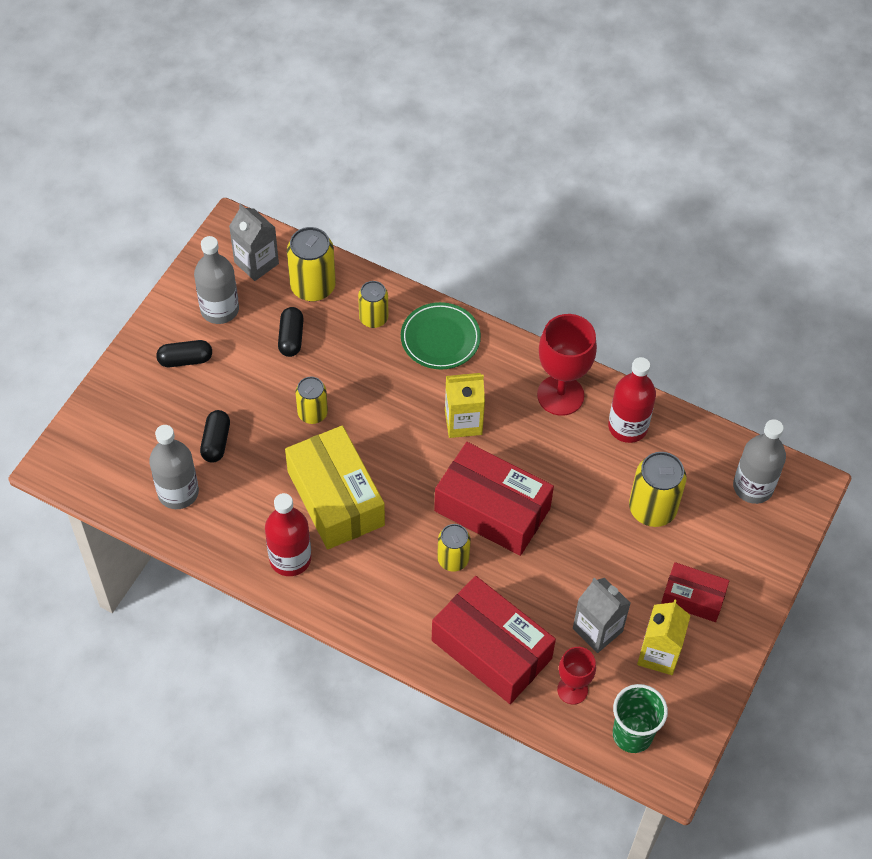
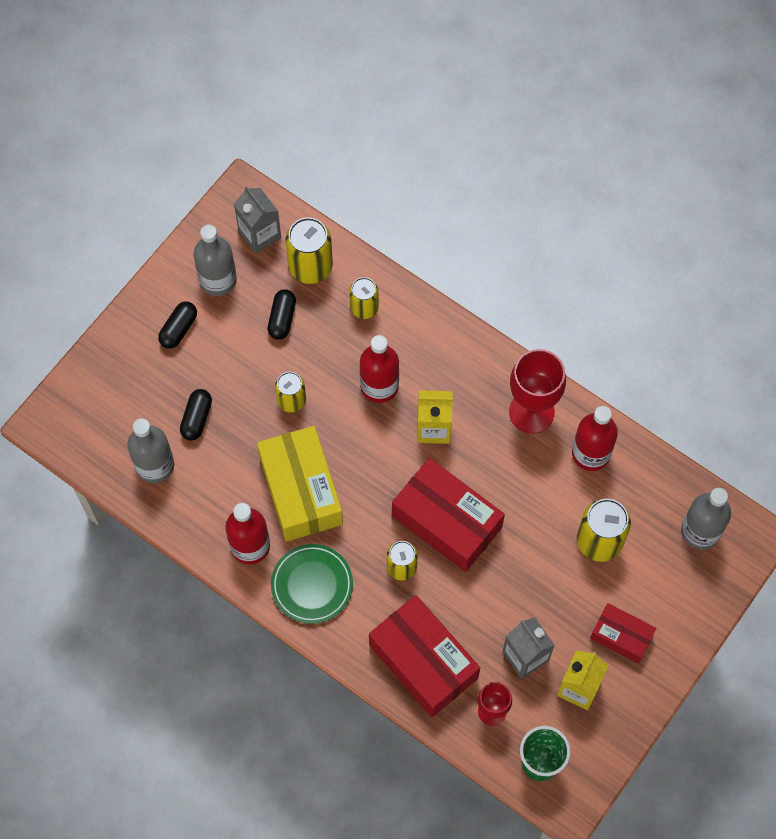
camera: 10 degrees right, 10 degrees up
(185, 360) = (179, 329): black capsule -> black capsule turned 60 degrees counterclockwise
(401, 389) = (379, 386): none -> red bottle
(440, 339) = (425, 337): green plate -> green plate (312, 585)

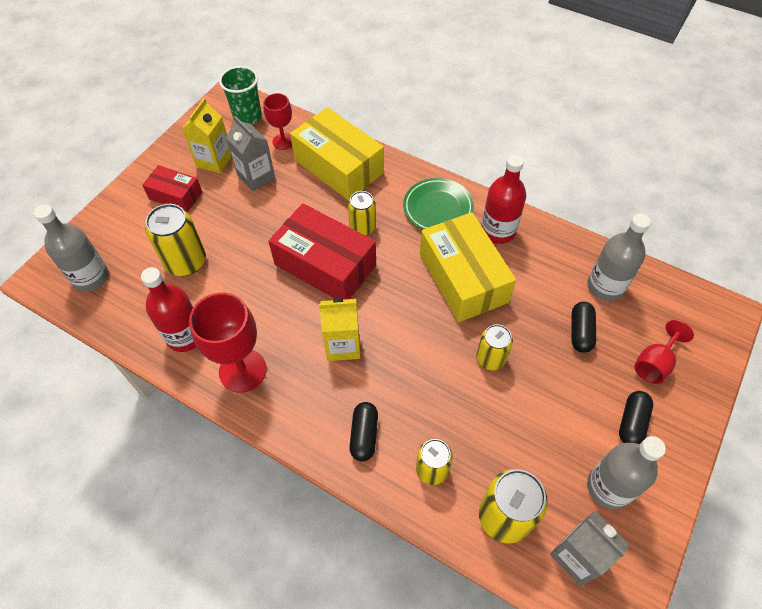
camera: 175 degrees right, 10 degrees down
(137, 380) = (654, 364): none -> red goblet
(282, 319) = (522, 446): black capsule -> black capsule (364, 435)
(379, 386) = (402, 382): red bottle -> none
(423, 661) = (339, 166): red box -> yellow box

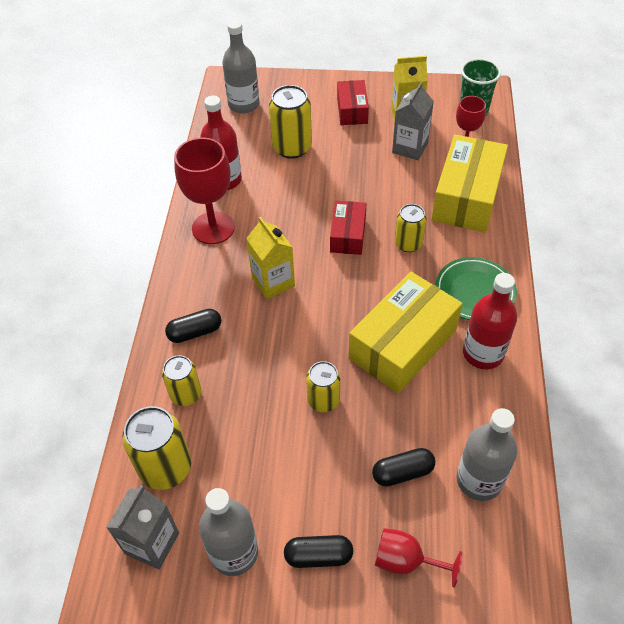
camera: 65 degrees right, 5 degrees down
(325, 265) = (348, 235): red box -> red box, size x0.56

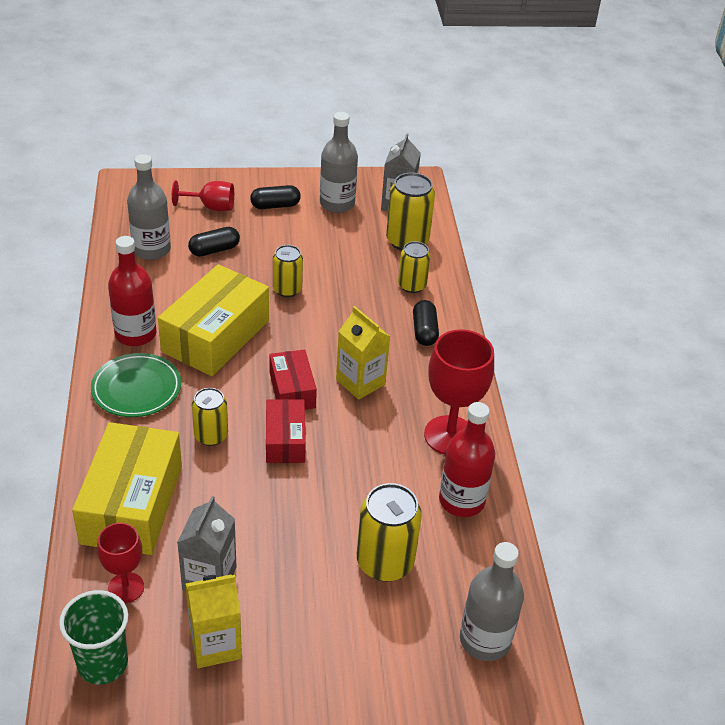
camera: 165 degrees right, 10 degrees down
(195, 332) = (424, 331): black capsule -> black capsule turned 60 degrees counterclockwise
(352, 110) = (305, 645): red box -> red box (292, 390)

